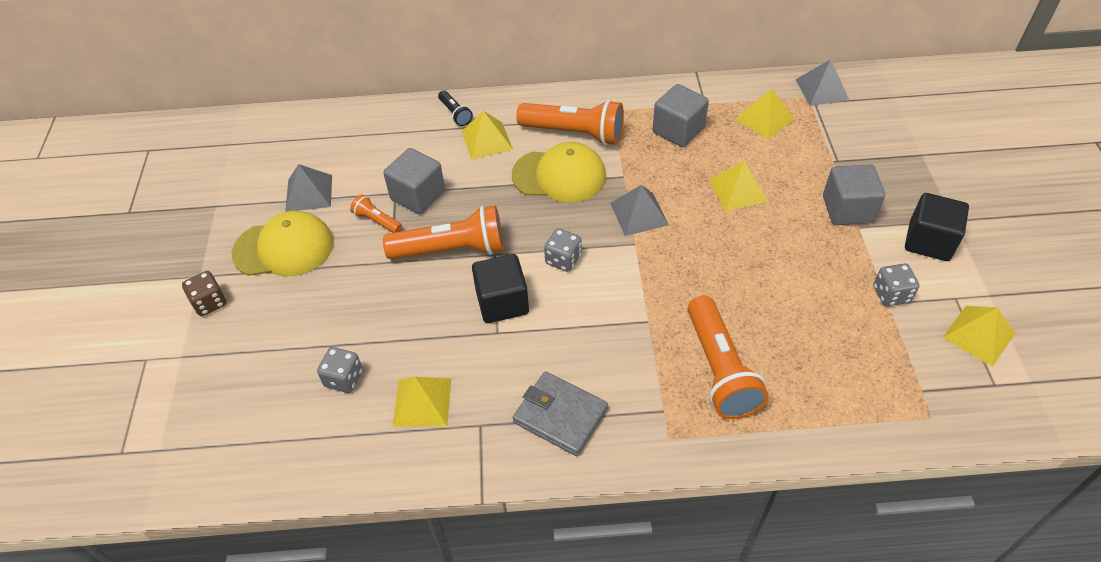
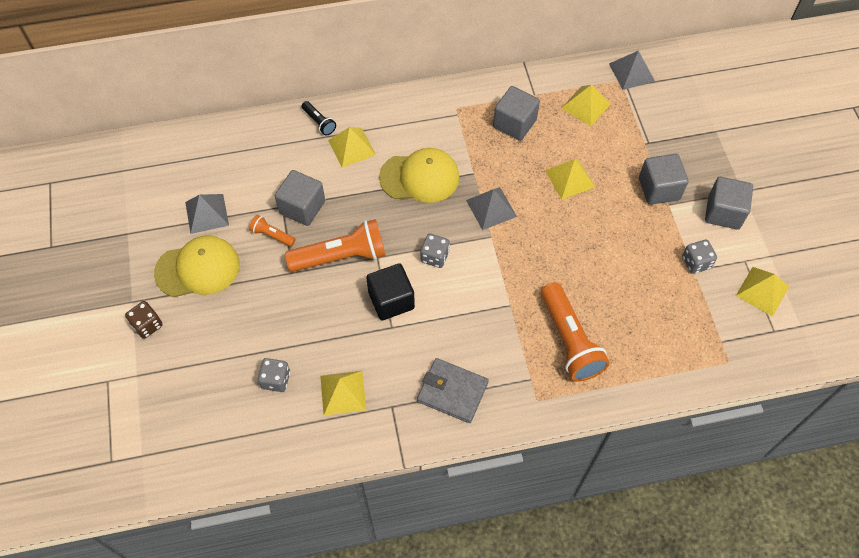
camera: 10 degrees left, 10 degrees up
(574, 133) = (426, 134): orange flashlight -> none
(929, 241) = (723, 212): black cube -> grey cube

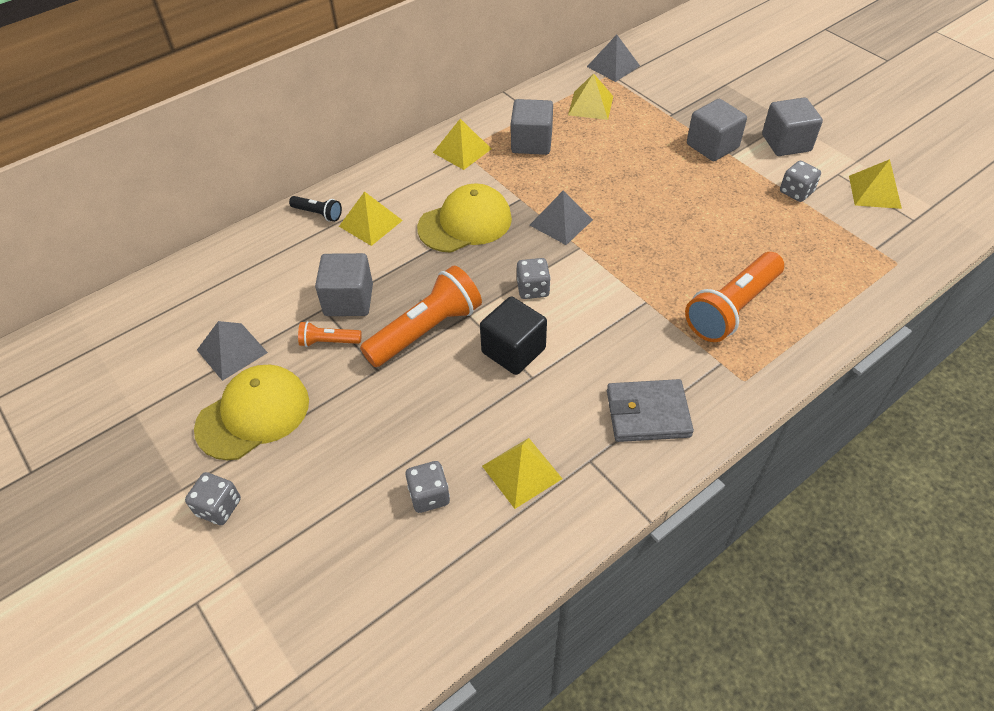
camera: 25 degrees left, 10 degrees down
(147, 325) = (219, 507): brown dice -> grey dice
(570, 178) = (621, 168): yellow pyramid -> yellow pyramid (462, 150)
(570, 340) = (732, 308): orange flashlight -> orange flashlight turned 90 degrees clockwise

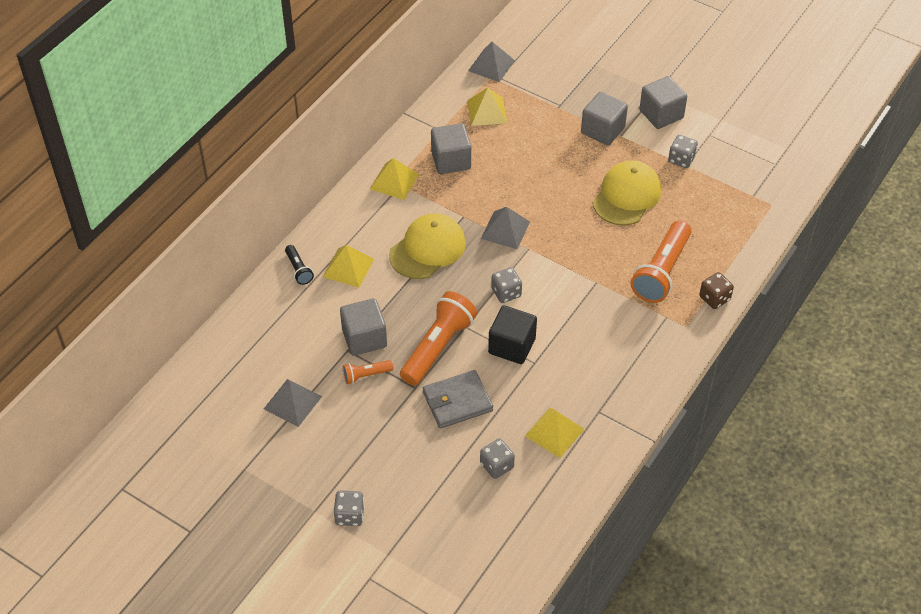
camera: 20 degrees left, 0 degrees up
(253, 414) = (337, 445): yellow cap -> yellow cap (627, 196)
(318, 214) = (299, 269): black flashlight -> black flashlight turned 60 degrees clockwise
(647, 413) = (627, 368): grey wallet -> grey wallet (457, 401)
(792, 355) = (714, 298): none -> brown dice
(874, 191) = (741, 145): yellow pyramid -> none

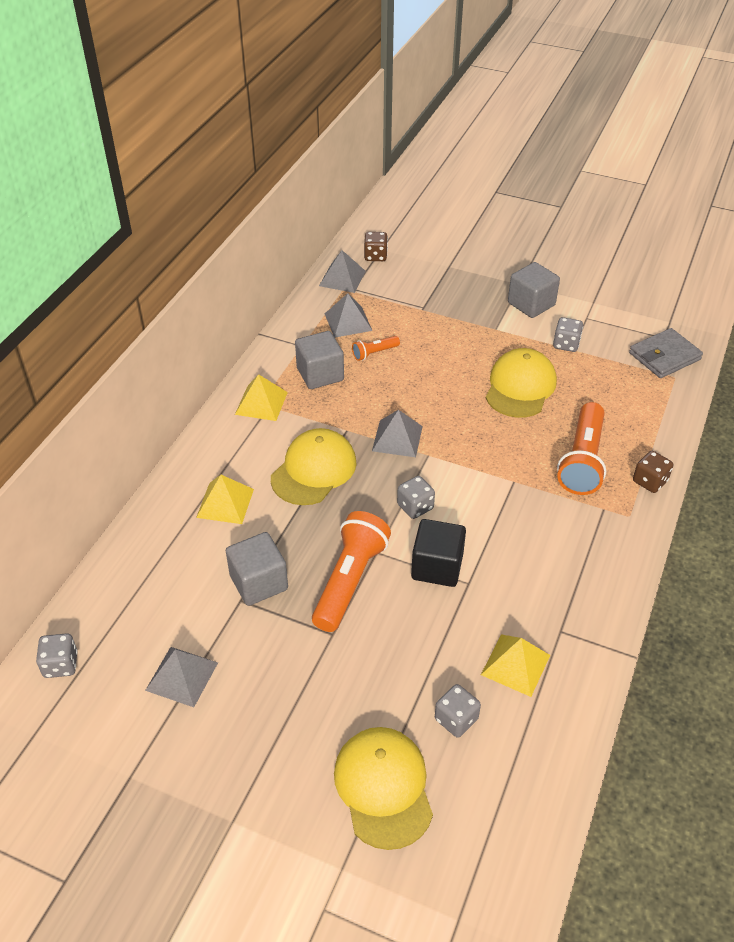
camera: 10 degrees left, 5 degrees down
(299, 269) = (166, 513): black flashlight -> none
(349, 515) = (281, 819): grey dice -> grey dice (61, 665)
(366, 375) = (269, 628): orange flashlight -> orange flashlight (374, 353)
(430, 505) = (383, 787): none -> yellow cap
(457, 401) = (388, 644): grey wallet -> grey wallet (664, 356)
(487, 111) = (348, 322): yellow pyramid -> grey pyramid
(527, 45) = (375, 256): none -> brown dice
(602, 130) = (475, 326): grey cube -> none

